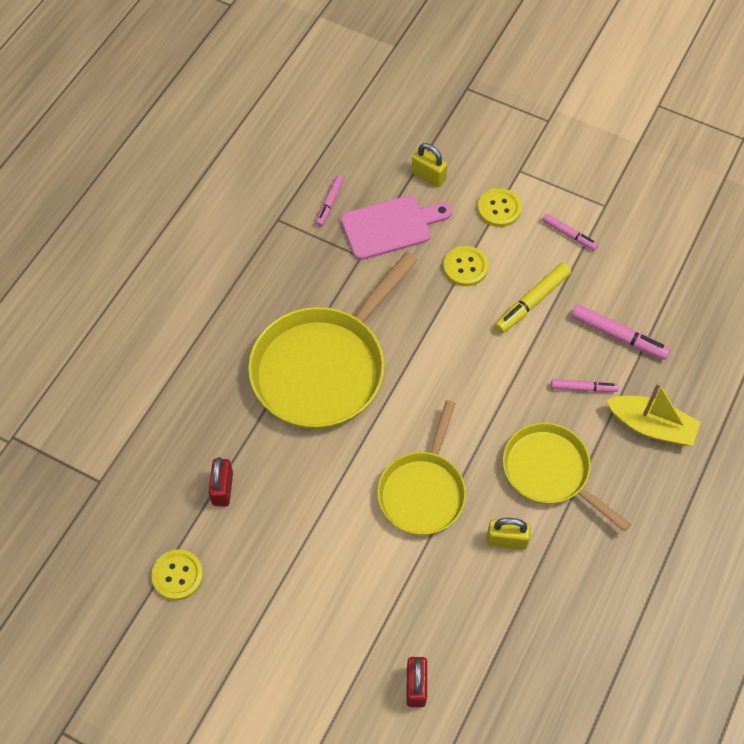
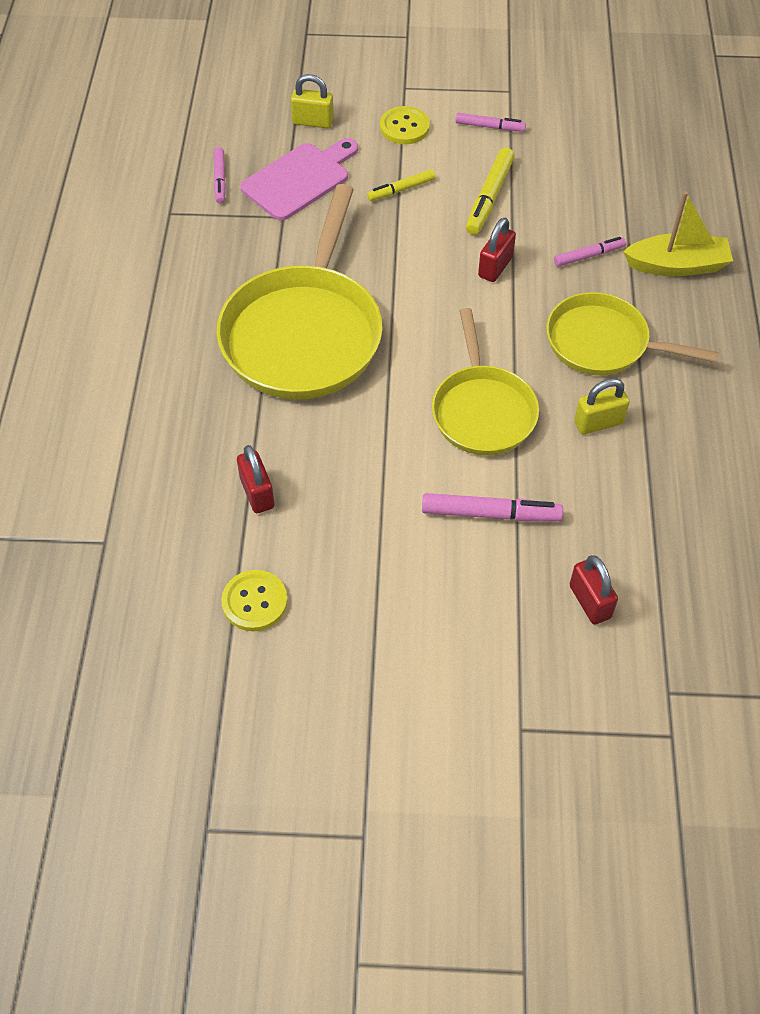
camera: 25 degrees left, 5 degrees down
(465, 267) = (401, 190): yellow button -> yellow marker
(502, 368) = (495, 267): none -> red padlock
(618, 336) = (594, 198): pink marker -> pink marker (490, 514)

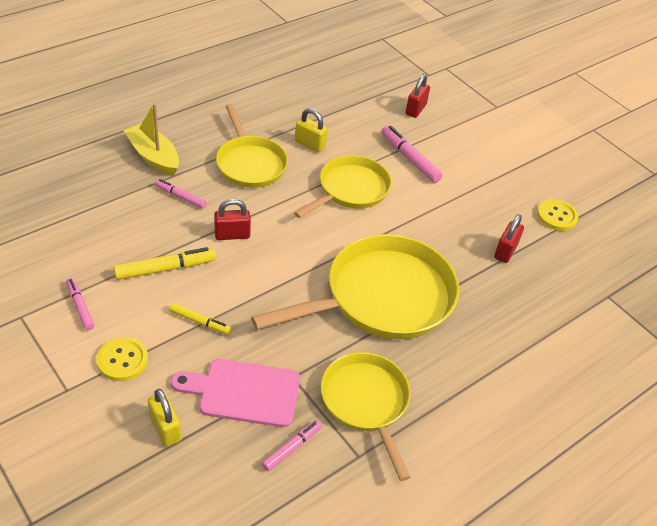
camera: 135 degrees left, 10 degrees down
(208, 247) = (366, 403): none -> yellow pan

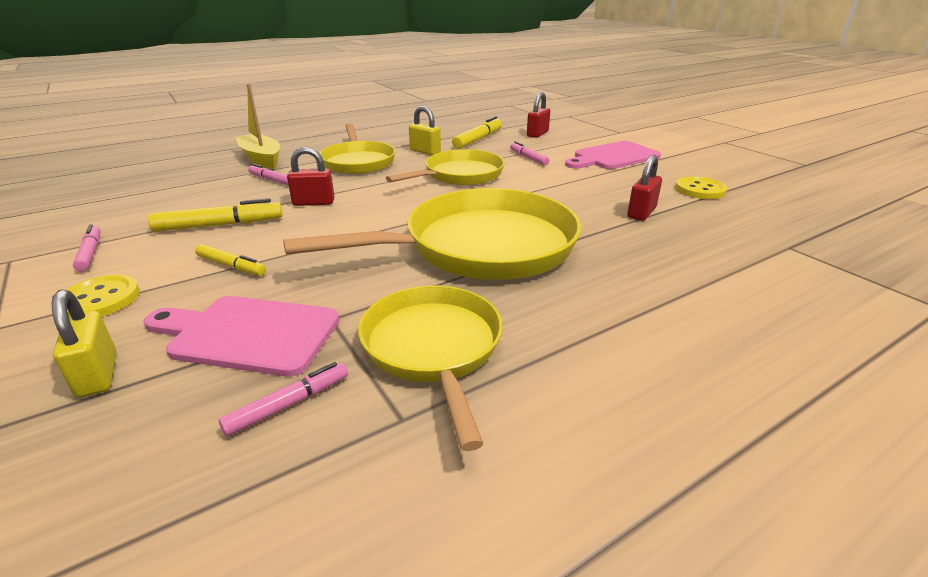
camera: 10 degrees right, 15 degrees down
(358, 120) = (478, 139): none -> yellow marker
(409, 159) = (528, 158): pink marker -> pink marker, size x0.63
(487, 158) = (613, 157): none -> pink cutting board

